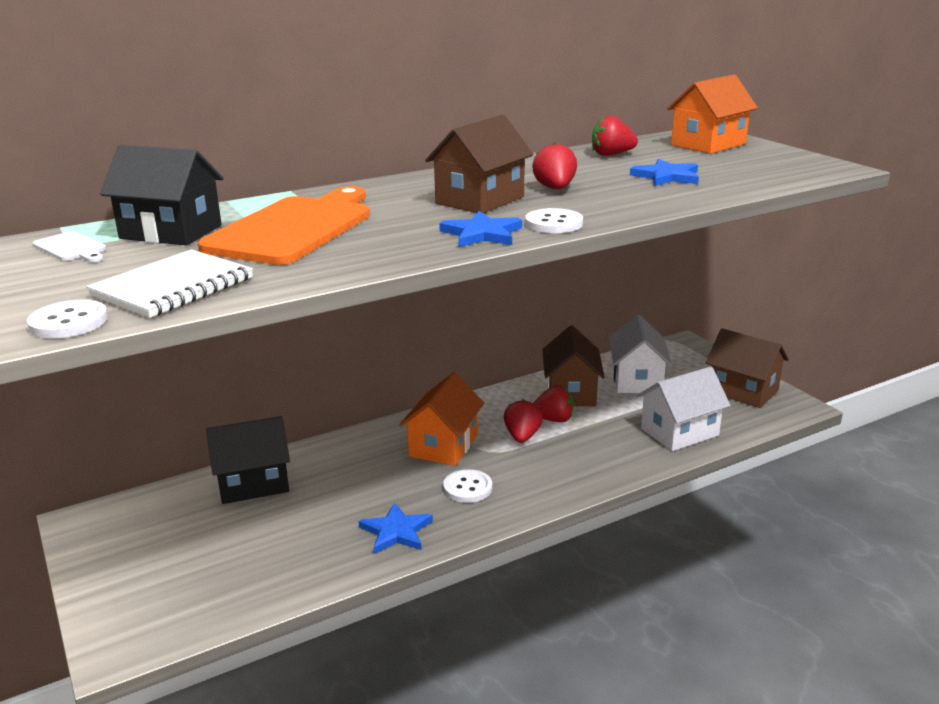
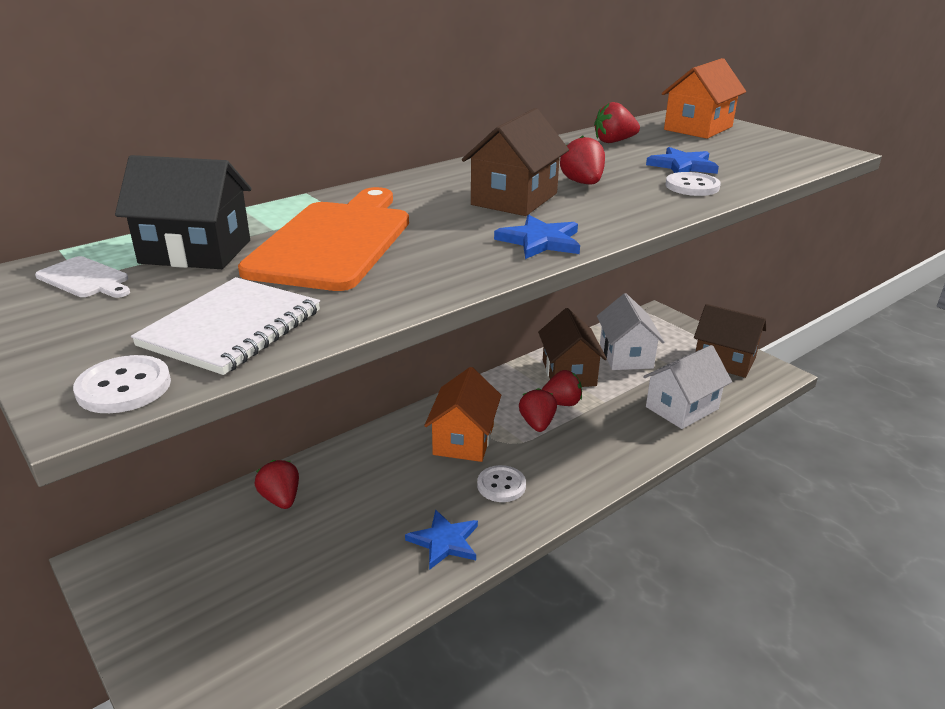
camera: 10 degrees left, 5 degrees up
(253, 483) = (281, 499): black house -> red strawberry
(554, 223) = (606, 225): white button -> white button (692, 186)

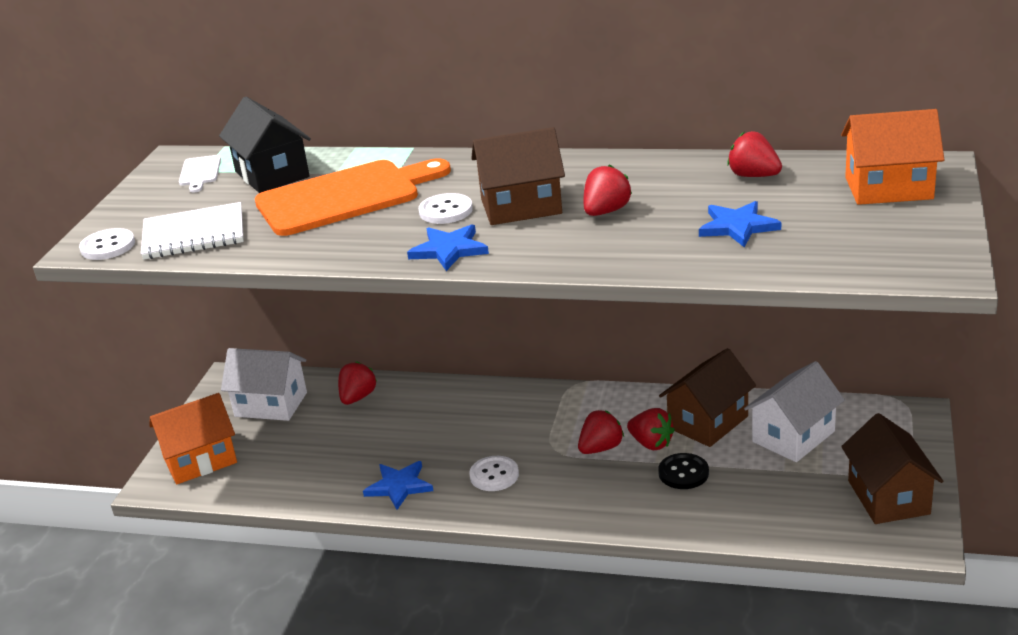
camera: 55 degrees right, 0 degrees up
(463, 440) = (527, 427): orange house -> orange house (200, 460)
(611, 409) = (683, 473): none -> black button
(682, 408) = (749, 510): white house -> white house (271, 404)
(692, 186) = (682, 251): white button -> white button (446, 211)

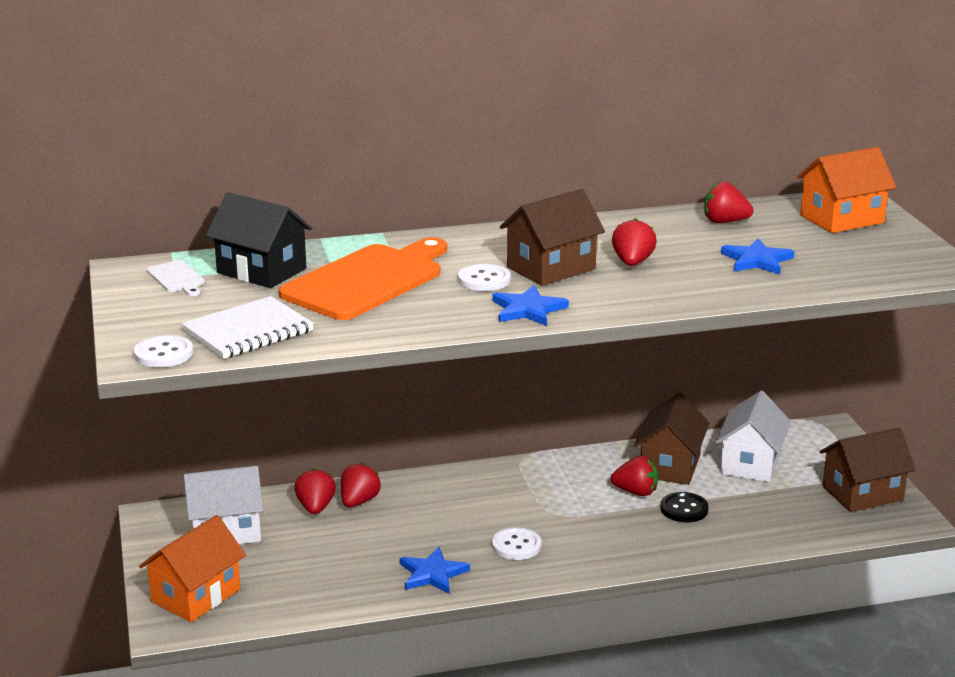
camera: 30 degrees left, 5 degrees down
(600, 448) = (594, 504): red strawberry -> red strawberry (359, 501)
(888, 497) = (862, 493): brown house -> brown house turned 75 degrees counterclockwise

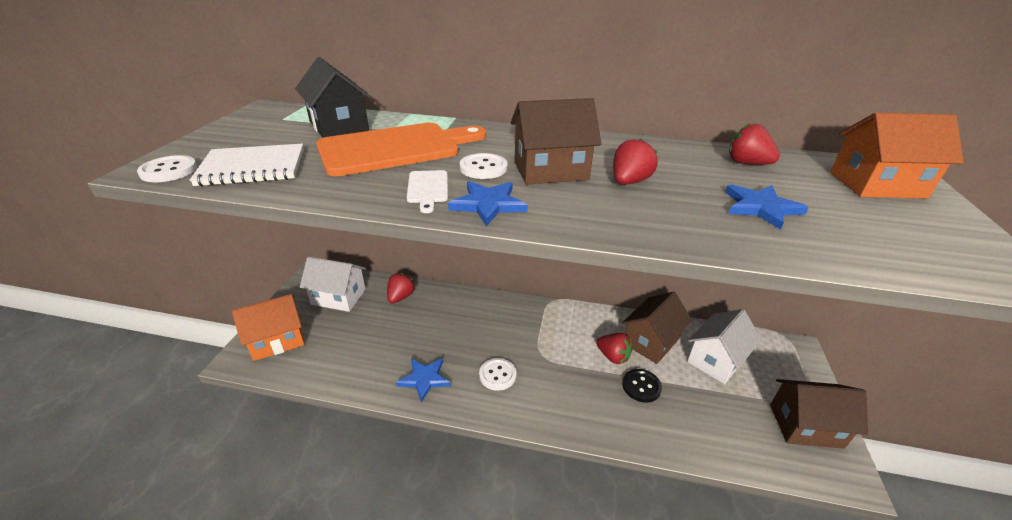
camera: 25 degrees right, 10 degrees up
(177, 278) = (281, 120): white cutting board -> white cutting board (427, 188)
(359, 501) = (428, 301): red strawberry -> none

